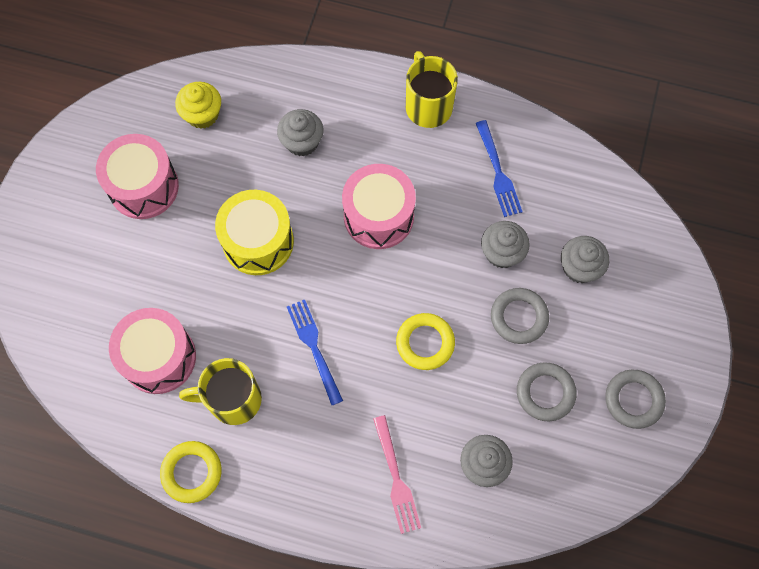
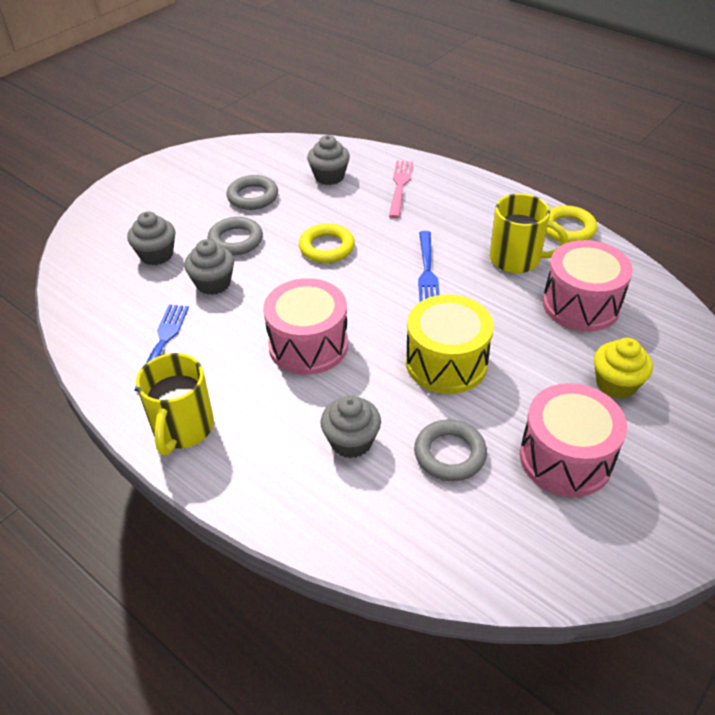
camera: 155 degrees left, 25 degrees down
(202, 114) = (464, 518): yellow cupcake -> yellow cupcake (616, 384)
(633, 400) = (191, 177): grey ring -> grey ring (450, 454)

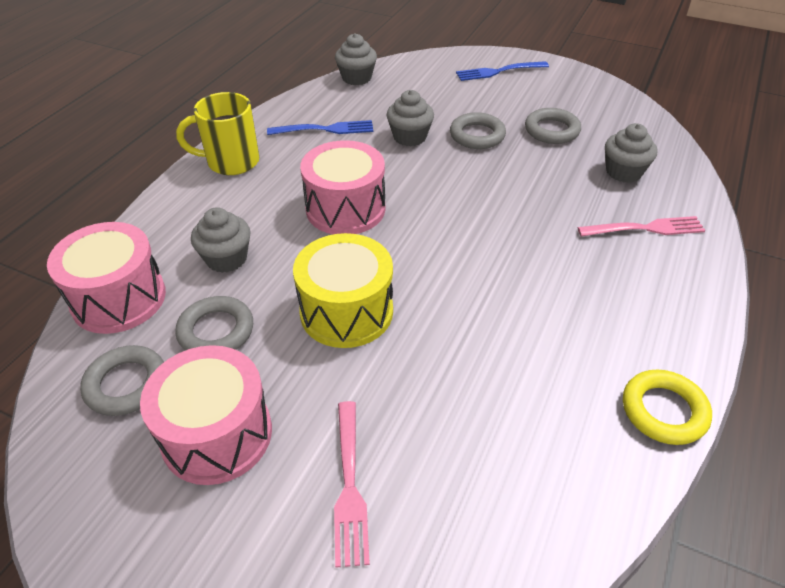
camera: 75 degrees right, 0 degrees up
(156, 255) = (434, 99): grey cupcake -> grey cupcake (356, 78)
(326, 247) = (497, 193): yellow ring -> none
(427, 271) = (495, 275): blue fork -> blue fork (498, 71)
(503, 524) = (126, 384): none -> grey ring
(517, 259) = (559, 357): yellow mug -> none
(581, 304) = (496, 436): pink drum -> pink drum (119, 298)
(616, 384) = (349, 485): yellow cupcake -> pink fork

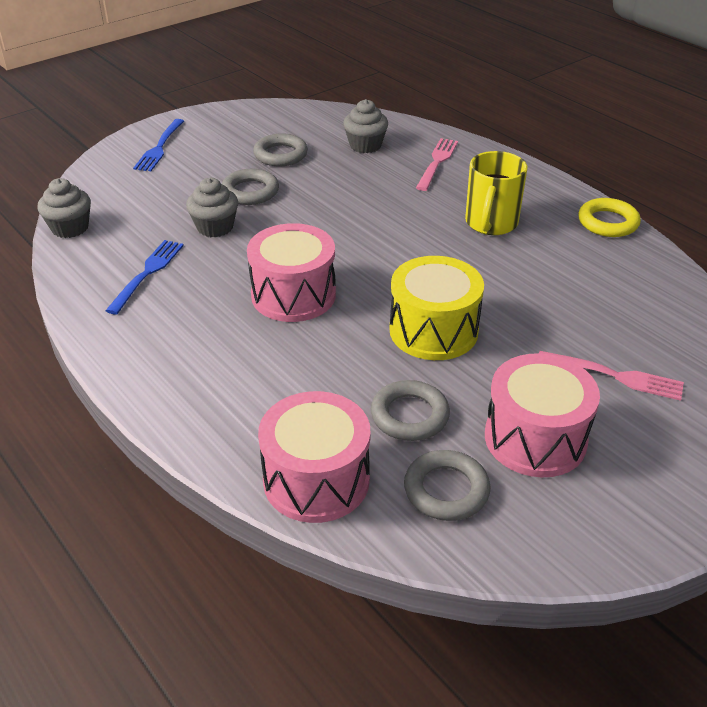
camera: 65 degrees left, 5 degrees down
(226, 258) = (309, 388): grey cupcake -> none
(231, 162) = (142, 352): yellow mug -> yellow mug (491, 223)

